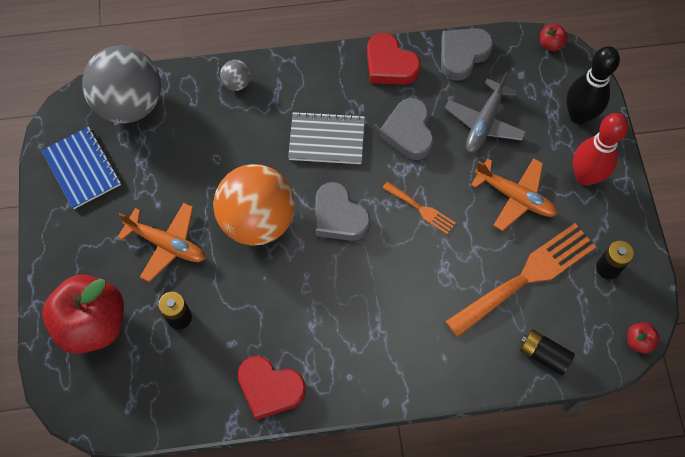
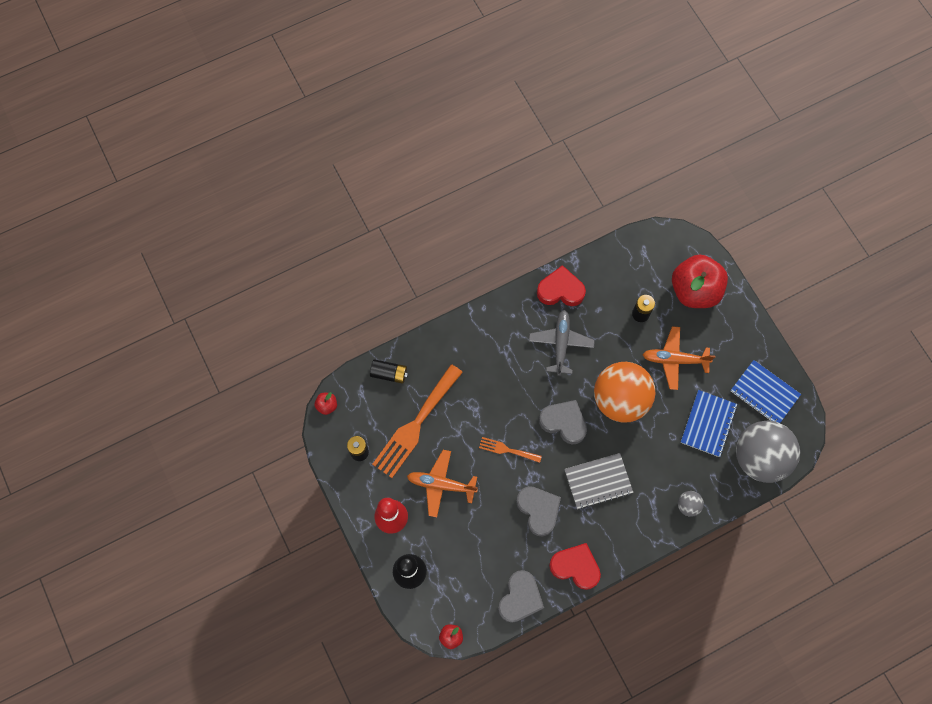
camera: 160 degrees right, 5 degrees up
(167, 158) = (708, 424): none -> blue notebook
(484, 123) = (483, 540): grey plane -> grey plane (560, 343)

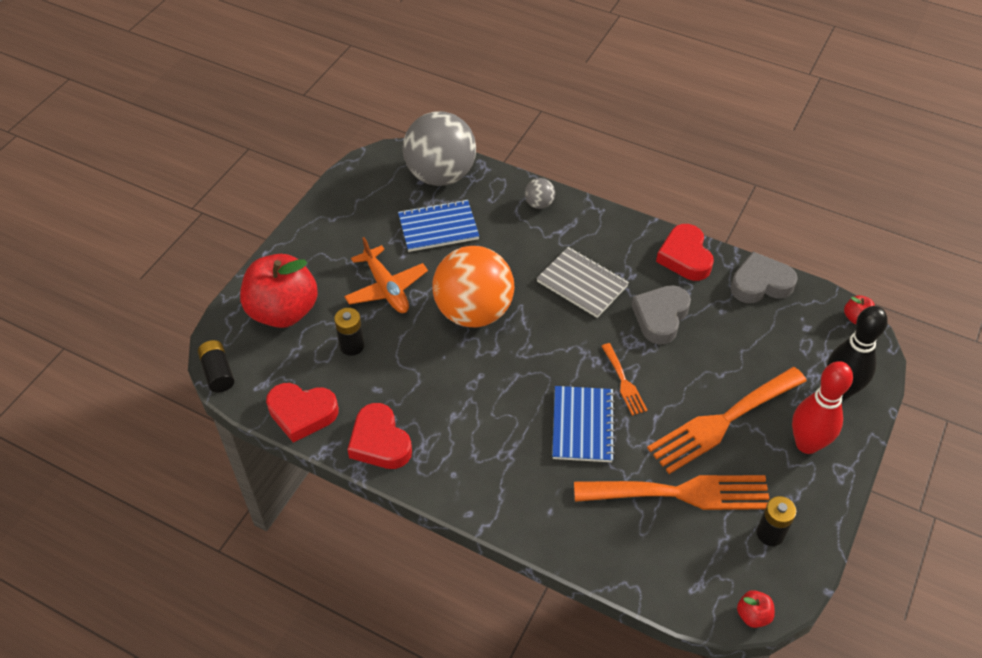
camera: 125 degrees left, 20 degrees down
(389, 373) = (646, 567): black battery -> black battery (218, 373)
(441, 484) = (722, 422): orange plane -> orange fork
(560, 343) = (451, 403): grey plane -> none
(564, 422) = (545, 347): grey heart -> none
(608, 261) = (302, 413): none -> red heart
(764, 393) = (366, 200): blue notebook -> blue notebook (583, 425)

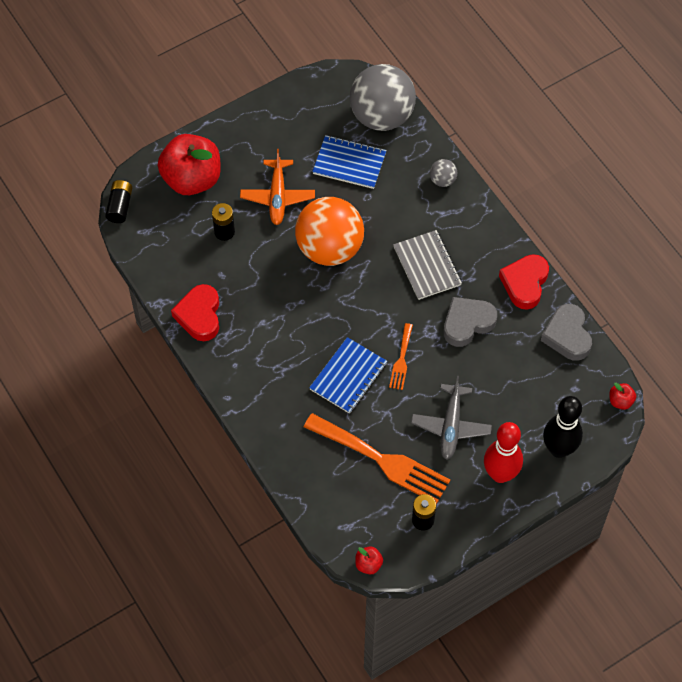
camera: 30 degrees right, 10 degrees up
(302, 413) = (159, 267): red heart -> none
(722, 422) = (451, 426): orange fork -> grey plane
(760, 284) = (567, 335): grey heart -> grey heart turned 120 degrees counterclockwise

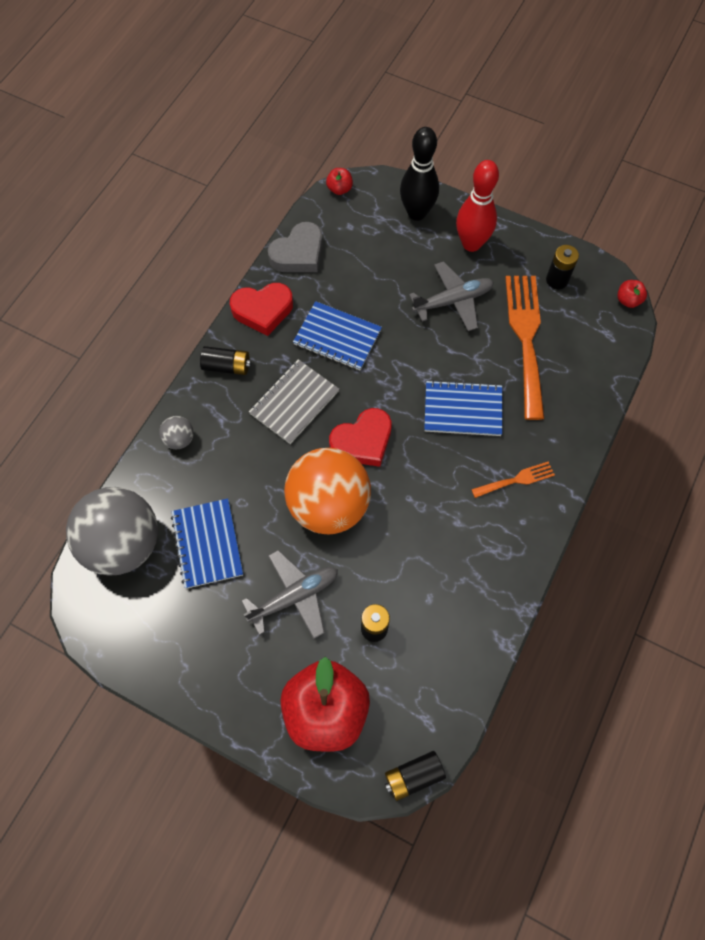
camera: 120 degrees left, 5 degrees up
(199, 315) = (492, 591): red heart -> red heart (363, 441)
(277, 197) = (294, 596): orange plane -> grey plane
(401, 360) = (413, 373): orange fork -> orange fork (516, 480)
(467, 323) = (337, 337): grey heart -> blue notebook
(487, 236) = (227, 366): none -> black battery

